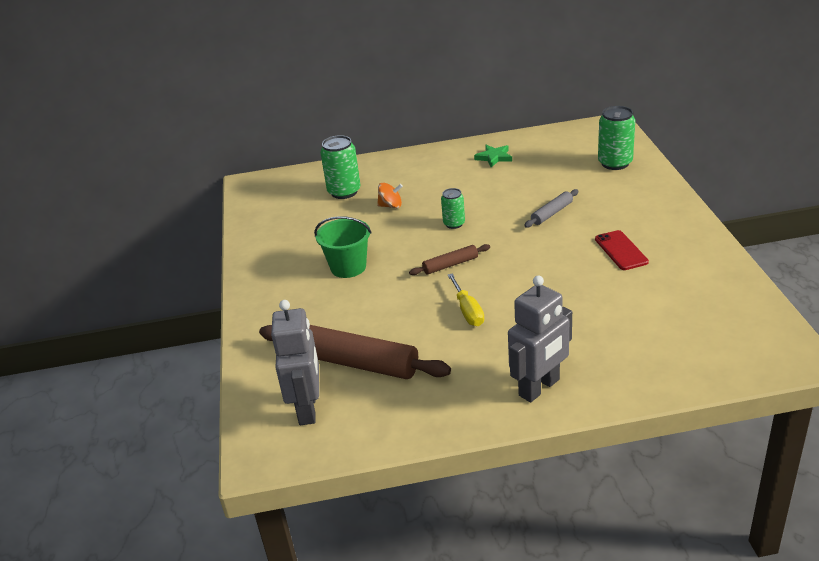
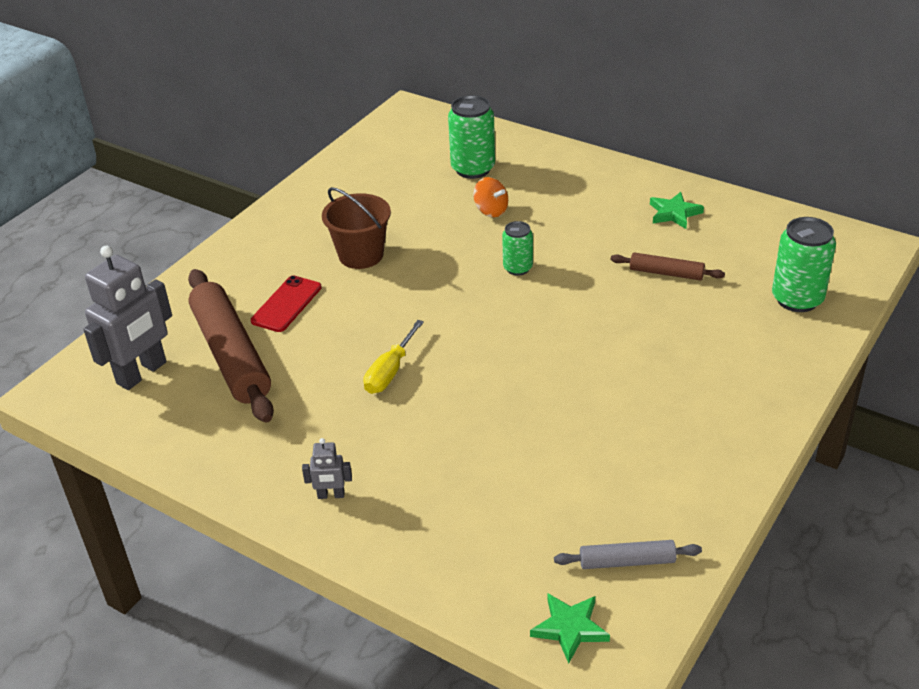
camera: 40 degrees right, 5 degrees up
(348, 267) = (361, 255): green bucket -> brown bucket
(450, 265) = (447, 312): brown rolling pin -> brown rolling pin (666, 273)
(539, 388) = (331, 495): grey robot -> grey robot, size x0.45
(552, 213) = (630, 317): grey rolling pin -> grey rolling pin (627, 561)
(621, 250) = (632, 408): red phone -> red phone (287, 304)
(755, 358) = (570, 628): none -> green star

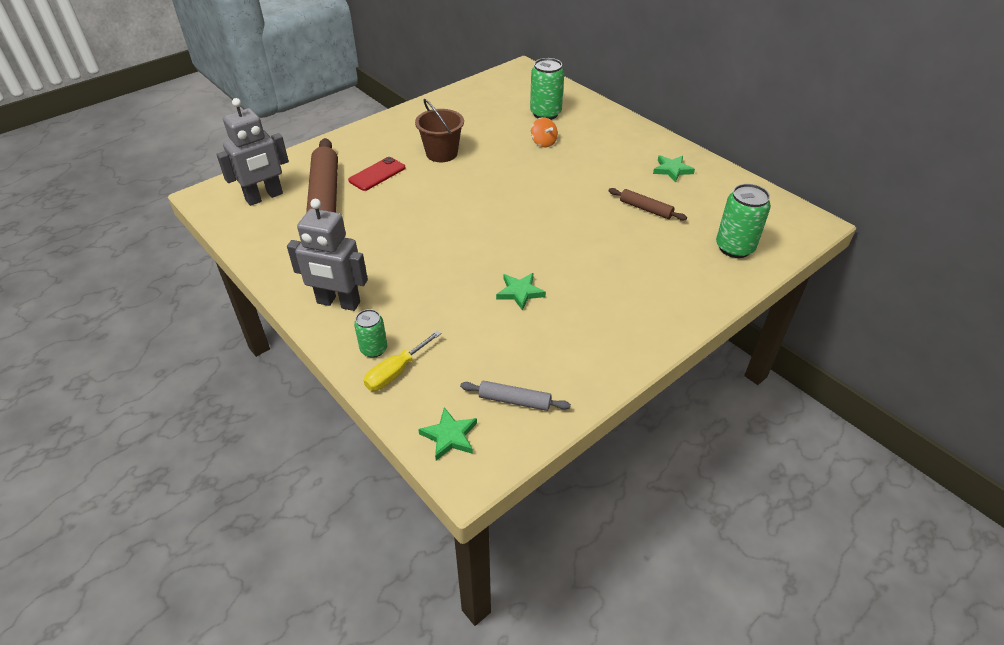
camera: 15 degrees right, 5 degrees up
(331, 495) = (338, 303): grey robot -> grey robot, size x2.20
(390, 371) = (420, 232): yellow screwdriver -> yellow screwdriver (396, 372)
(517, 268) = (542, 183): green can -> green can (374, 349)
(563, 421) = (520, 292): none -> green star

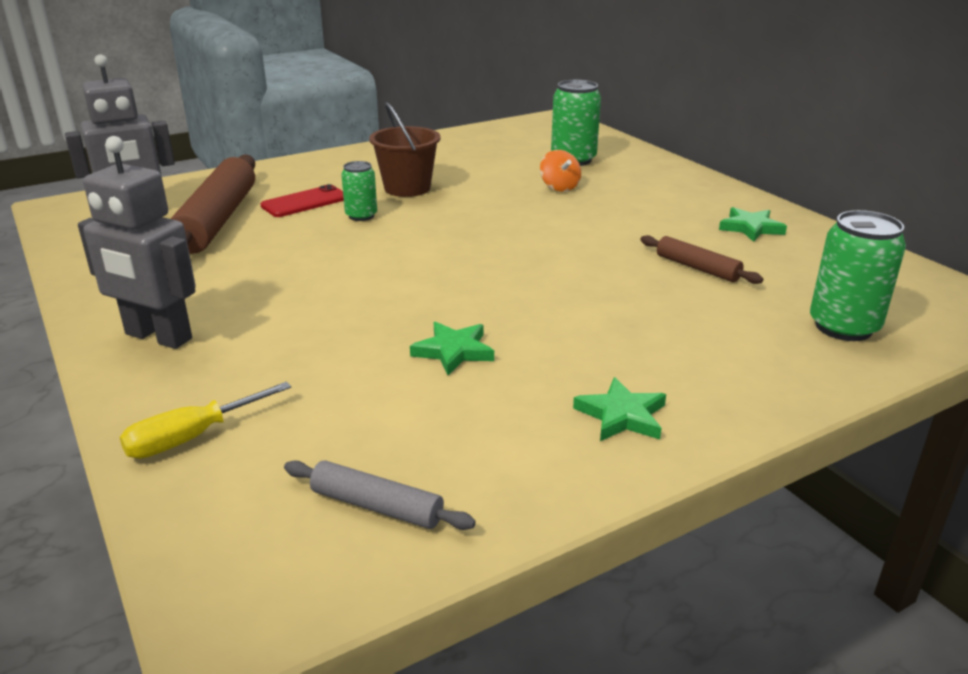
camera: 10 degrees right, 15 degrees down
(374, 349) = (174, 402): green can -> green can (361, 216)
(449, 436) = (229, 550): green star -> green star (621, 415)

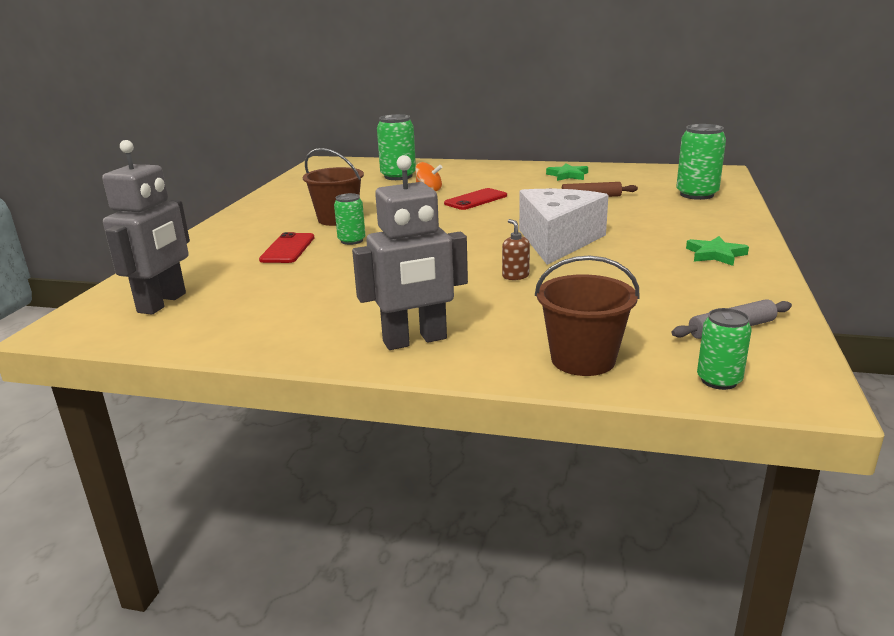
camera: 45 degrees left, 5 degrees down
(192, 437) = (583, 360): yellow screwdriver -> brown bucket
(212, 544) = (719, 380): none -> green can
(217, 220) = (251, 280): brown rolling pin -> none
(374, 321) = (515, 276): none -> brown soap dispenser
(453, 351) = (589, 268): green star -> none
(513, 304) = (558, 241): none -> white cheese
(569, 218) = (475, 200): none -> red phone

